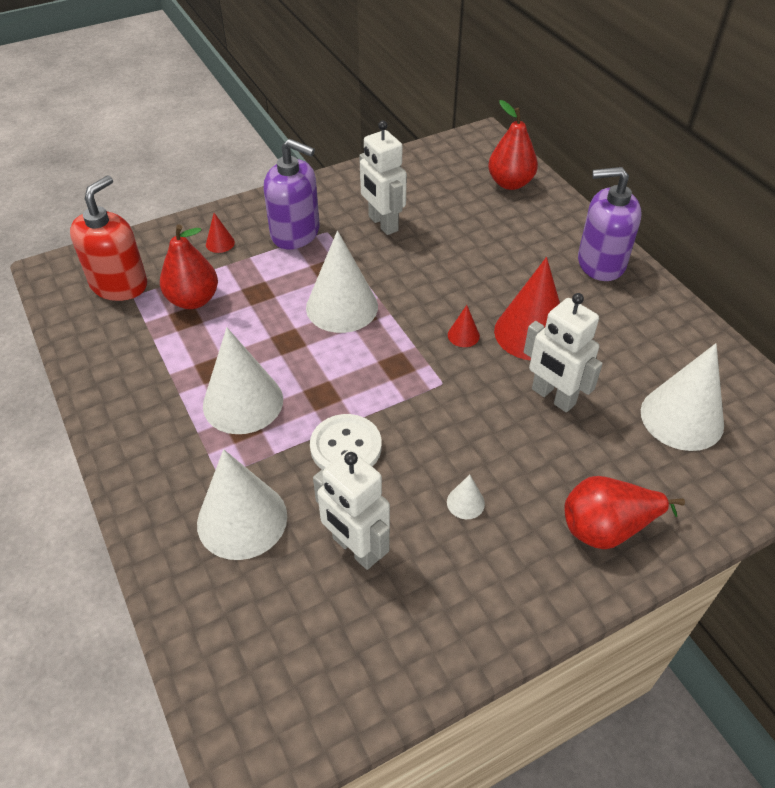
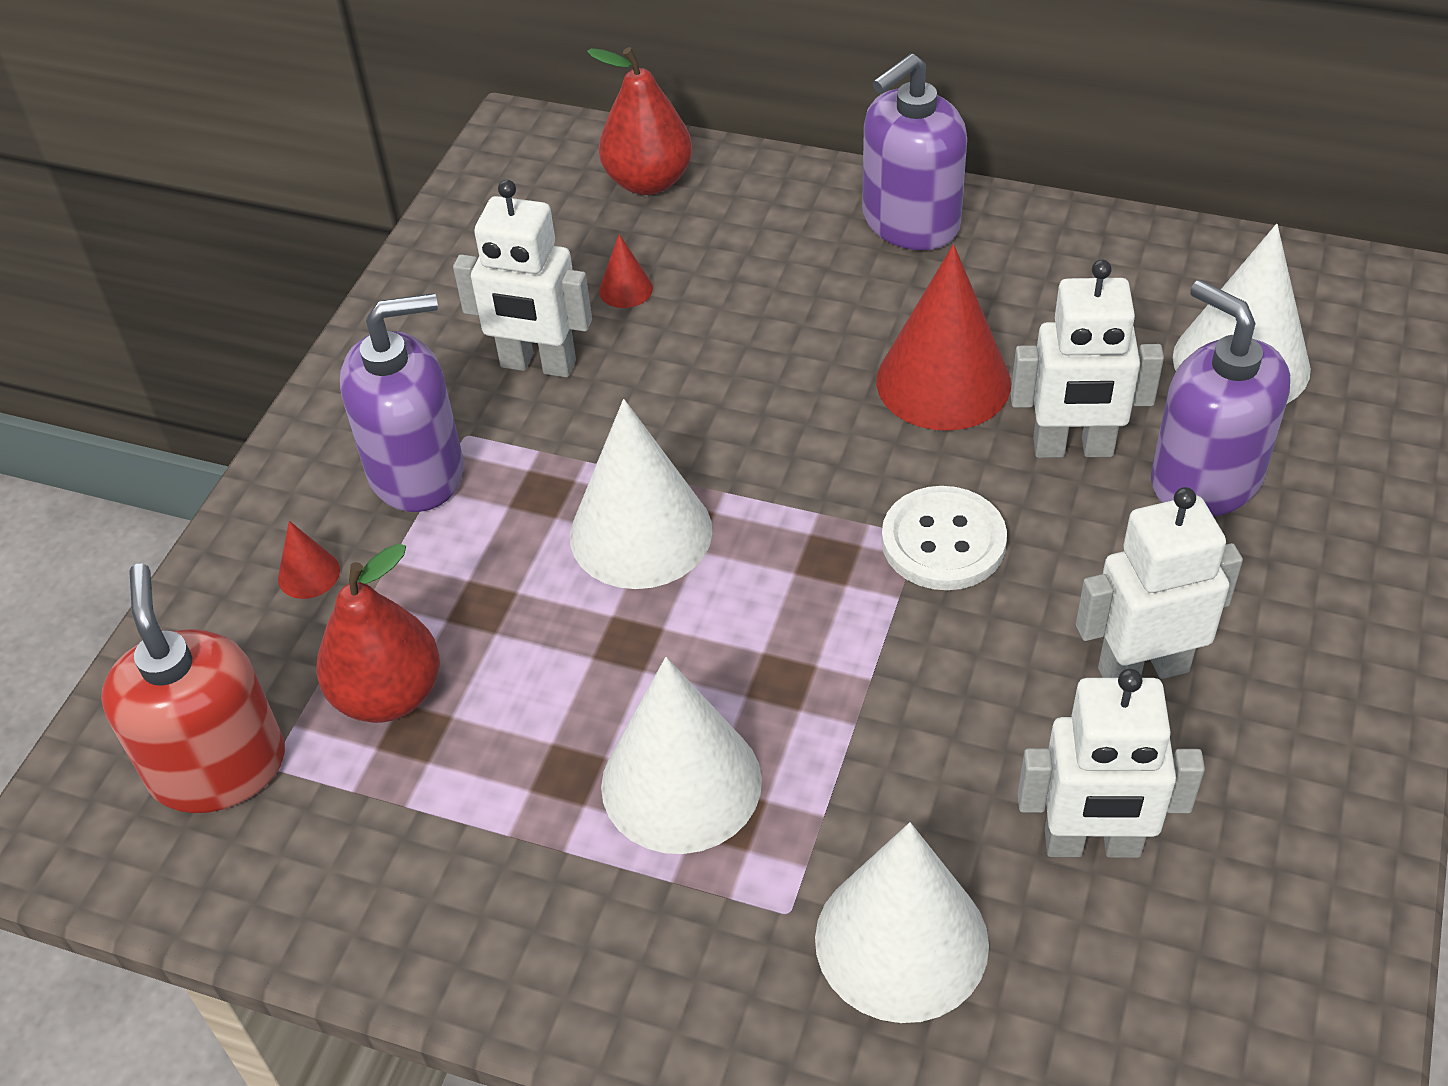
camera: 40 degrees left, 0 degrees up
(346, 447) = (907, 724): white button -> white button (943, 541)
(463, 335) = (862, 449): red cone -> red cone (625, 289)
(465, 502) = (1142, 669): white cone -> white robot
(597, 452) = (1205, 479): none -> purple soap dispenser
(607, 528) = (1326, 564): red pear -> none

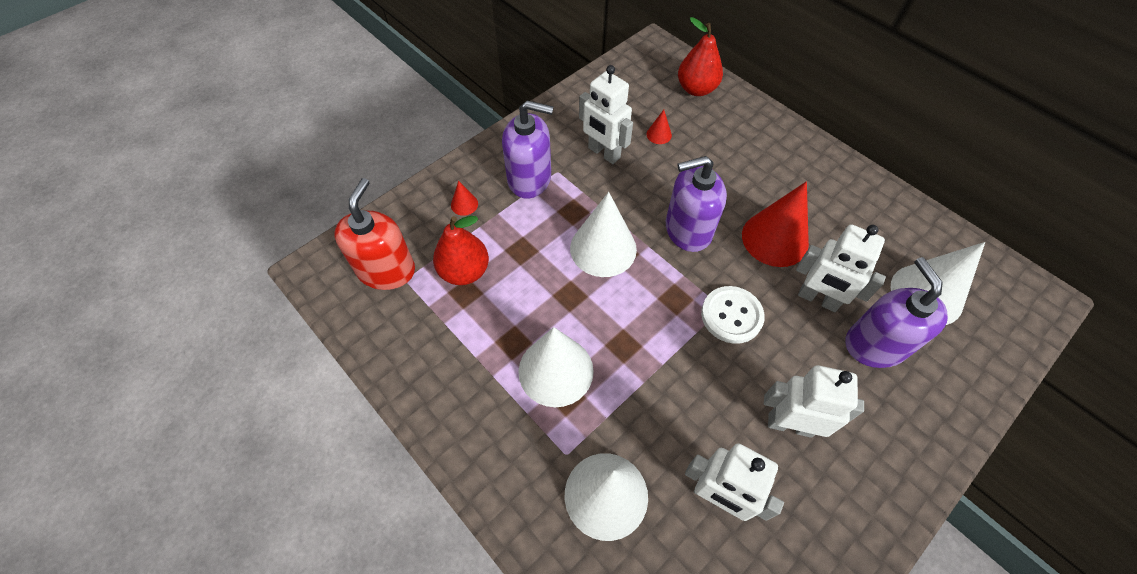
camera: 25 degrees right, 10 degrees up
(910, 222) = (802, 155): purple soap dispenser -> purple soap dispenser (687, 230)

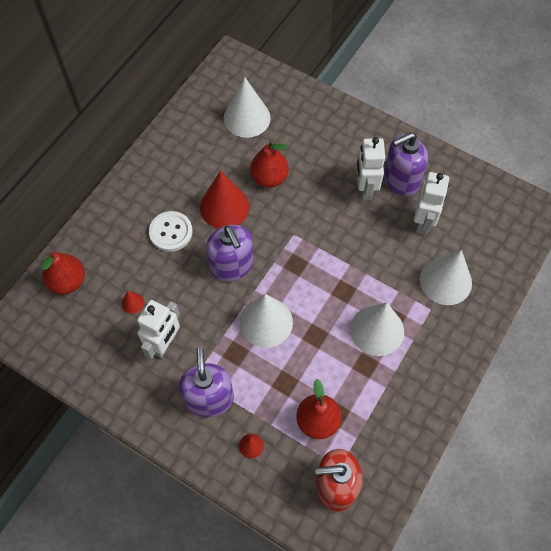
camera: 105 degrees left, 5 degrees up
(731, 315) = (298, 228): white button -> white button (171, 232)
(818, 299) = (269, 178): white robot -> red pear
(875, 345) = (294, 146): purple soap dispenser -> purple soap dispenser (401, 179)

